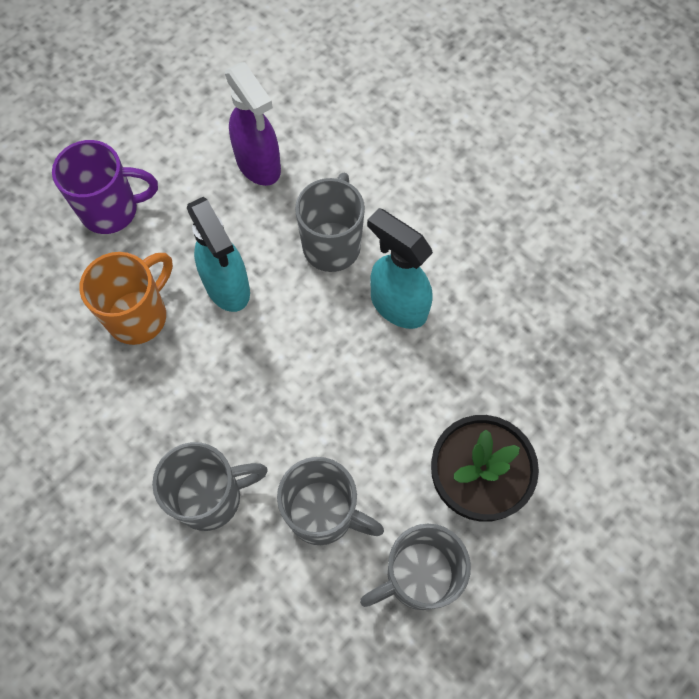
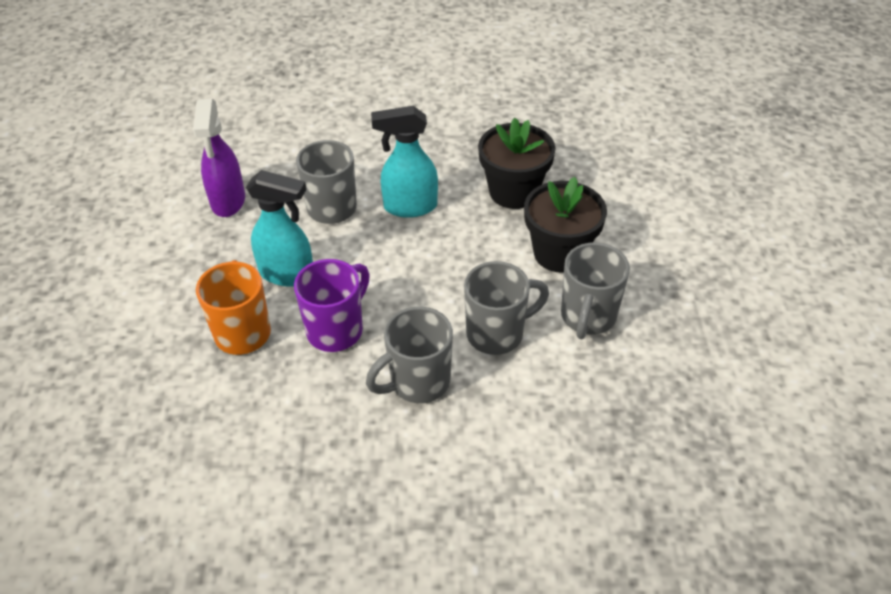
camera: 45 degrees left, 20 degrees down
(112, 210) = (147, 293): purple mug -> purple mug (336, 330)
(211, 497) = (418, 382): grey mug -> grey mug turned 150 degrees counterclockwise
(259, 165) = (228, 201): purple spray bottle -> purple spray bottle turned 75 degrees clockwise
(509, 373) = (513, 192): none -> black flower pot

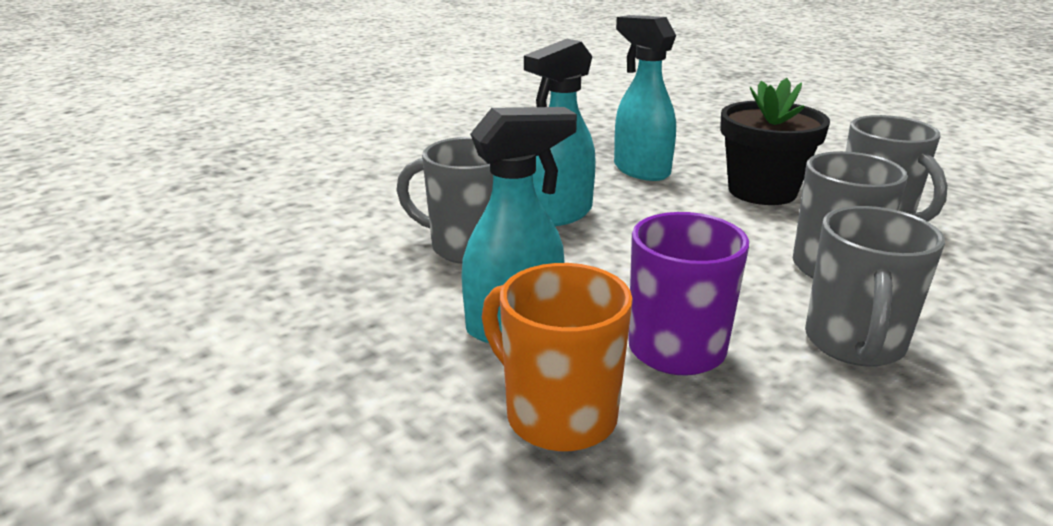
camera: 40 degrees left, 20 degrees down
(228, 201) = (310, 295): purple spray bottle -> none
(513, 192) = (640, 170): black flower pot -> turquoise spray bottle

